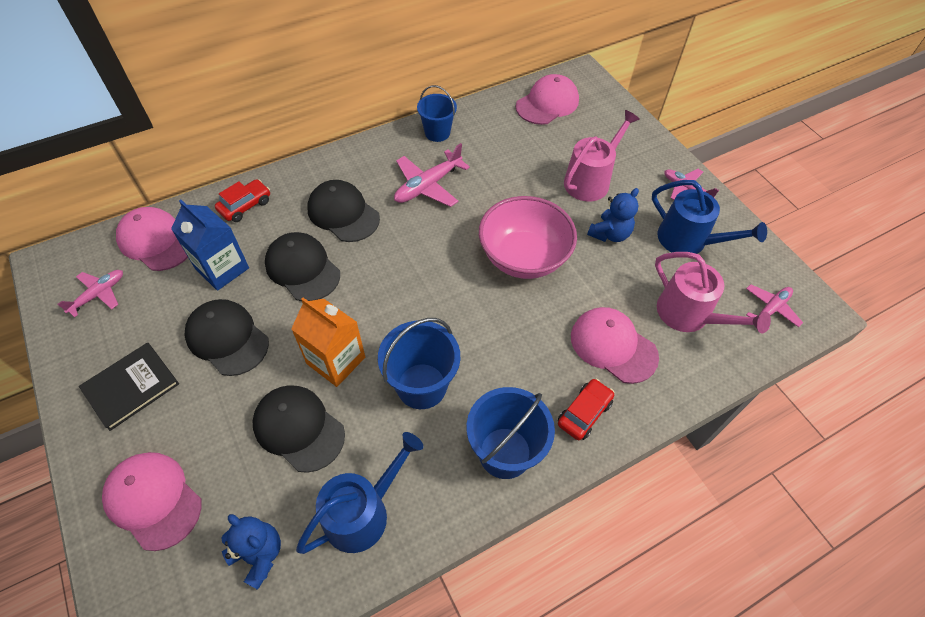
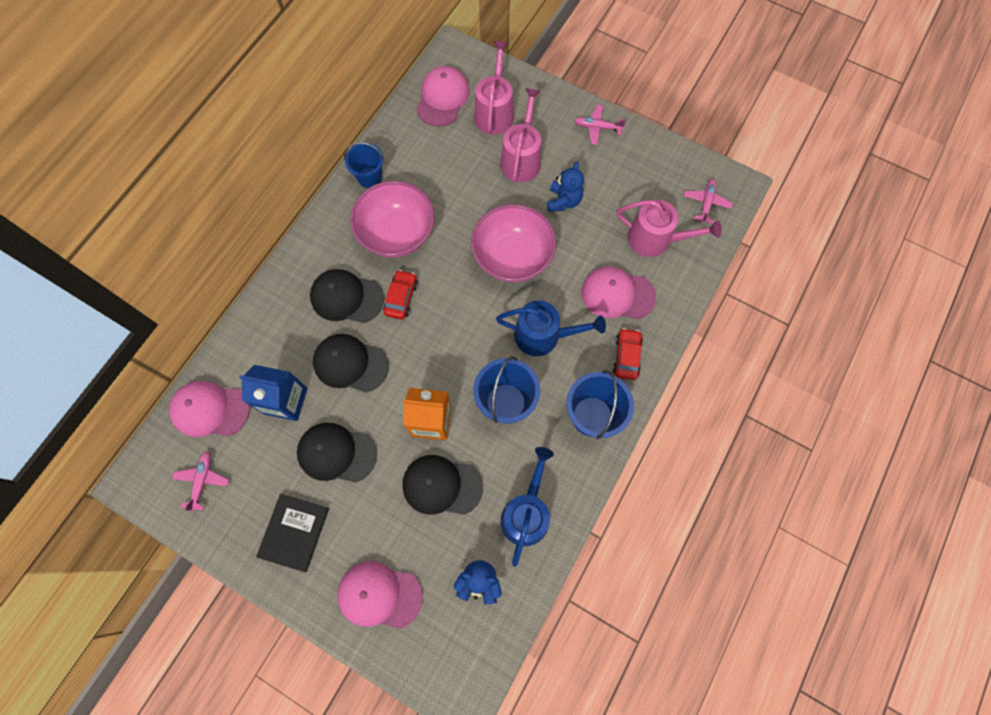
camera: 30 degrees left, 15 degrees up
(245, 206) = (259, 336): red car -> red car (401, 298)
(427, 186) = (397, 234): pink plane -> pink bowl
(589, 134) = (494, 112): none -> pink watering can
(688, 240) = (622, 175): blue watering can -> blue watering can (543, 335)

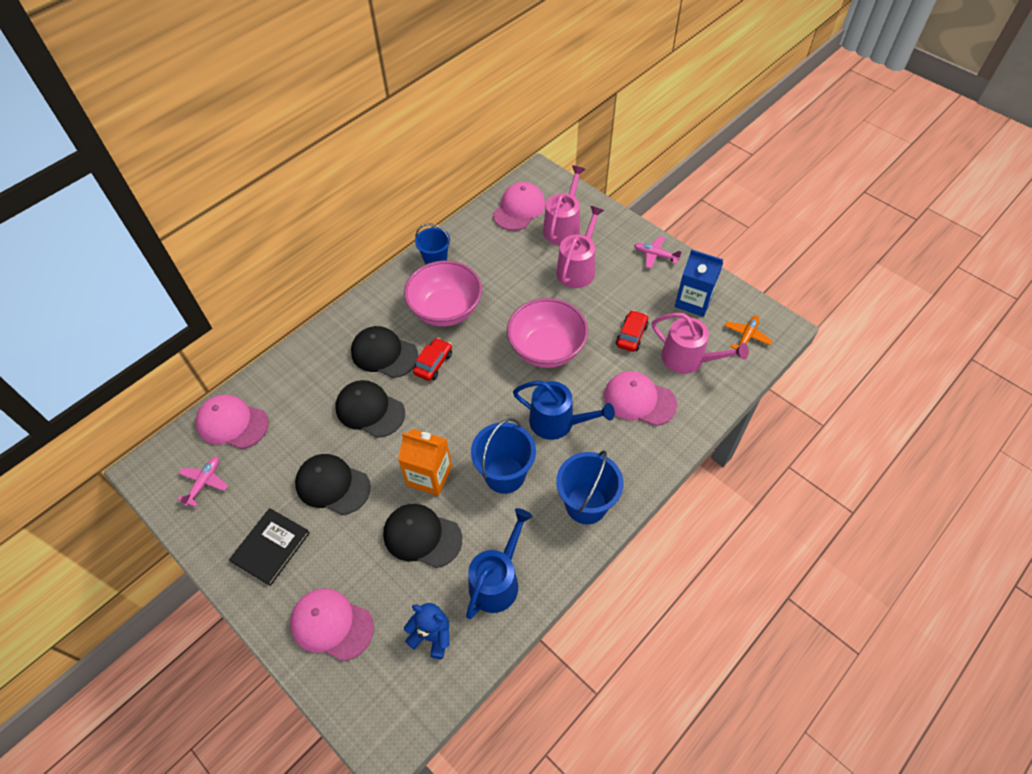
camera: 15 degrees right, 15 degrees down
(286, 401) = (301, 430): blue carton -> blue carton (693, 301)
(563, 201) = (608, 310): blue teddy bear -> none
(626, 356) = (634, 457): red car -> red car (631, 335)
(706, 203) = (746, 336): pink plane -> orange plane

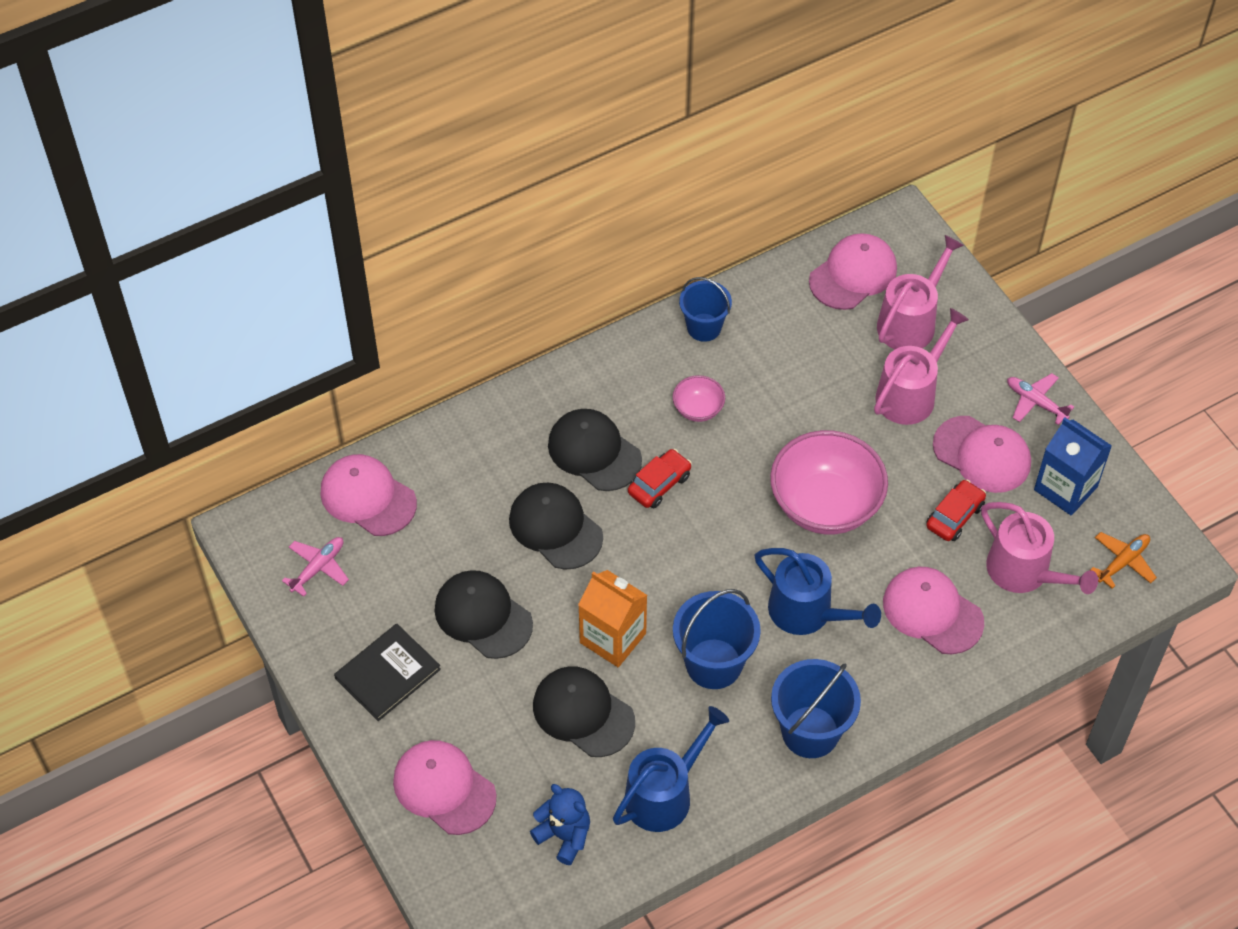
camera: 15 degrees right, 0 degrees up
(446, 310) = (698, 409): pink bowl -> pink bowl, size x0.47
(635, 294) = (982, 454): none -> pink cap

